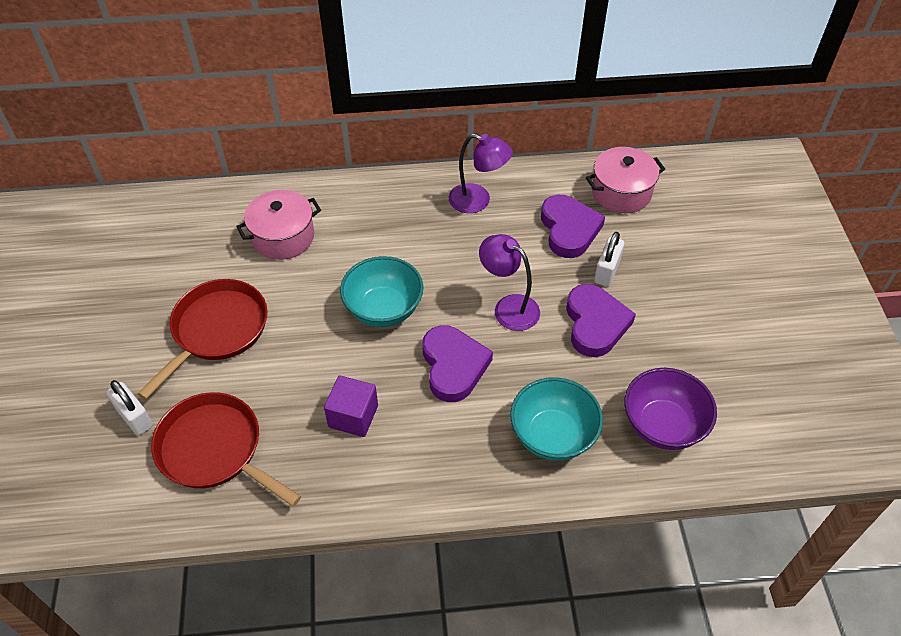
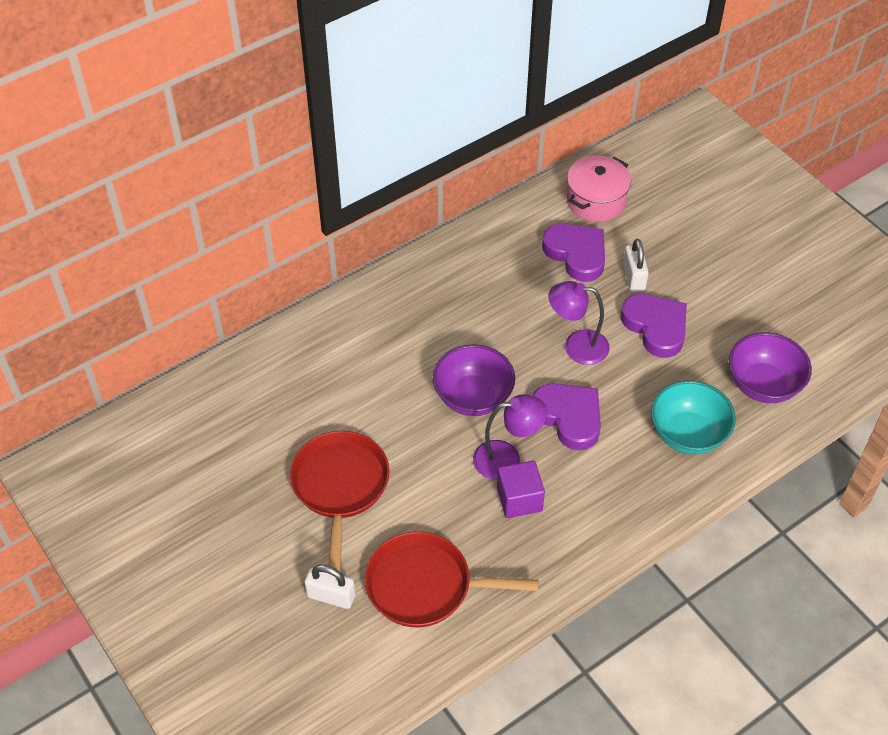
camera: 30 degrees left, 0 degrees up
(283, 237) = (329, 375): pink pot -> none
(383, 309) = (473, 397): turquoise bowl -> purple bowl
(478, 201) = (480, 263): purple lamp -> purple lamp (507, 459)

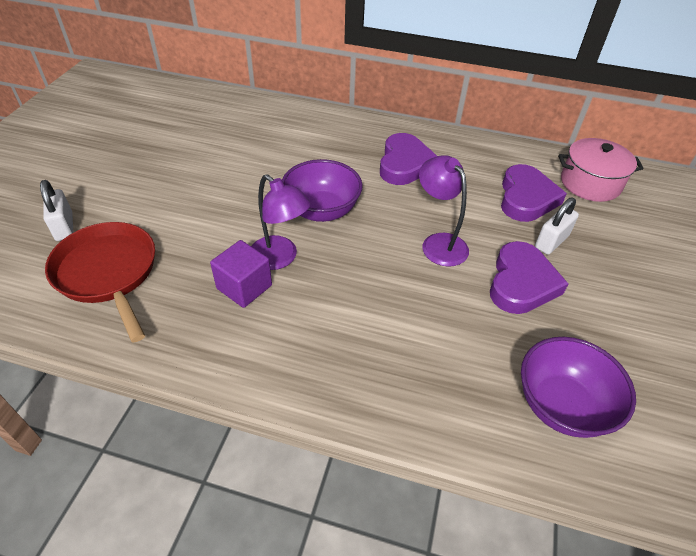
camera: 50 degrees right, 5 degrees down
(340, 486) = (173, 185): red pan -> none
(569, 417) = (361, 275): purple heart -> purple heart (405, 164)
(688, 434) = (432, 372): turquoise bowl -> none

